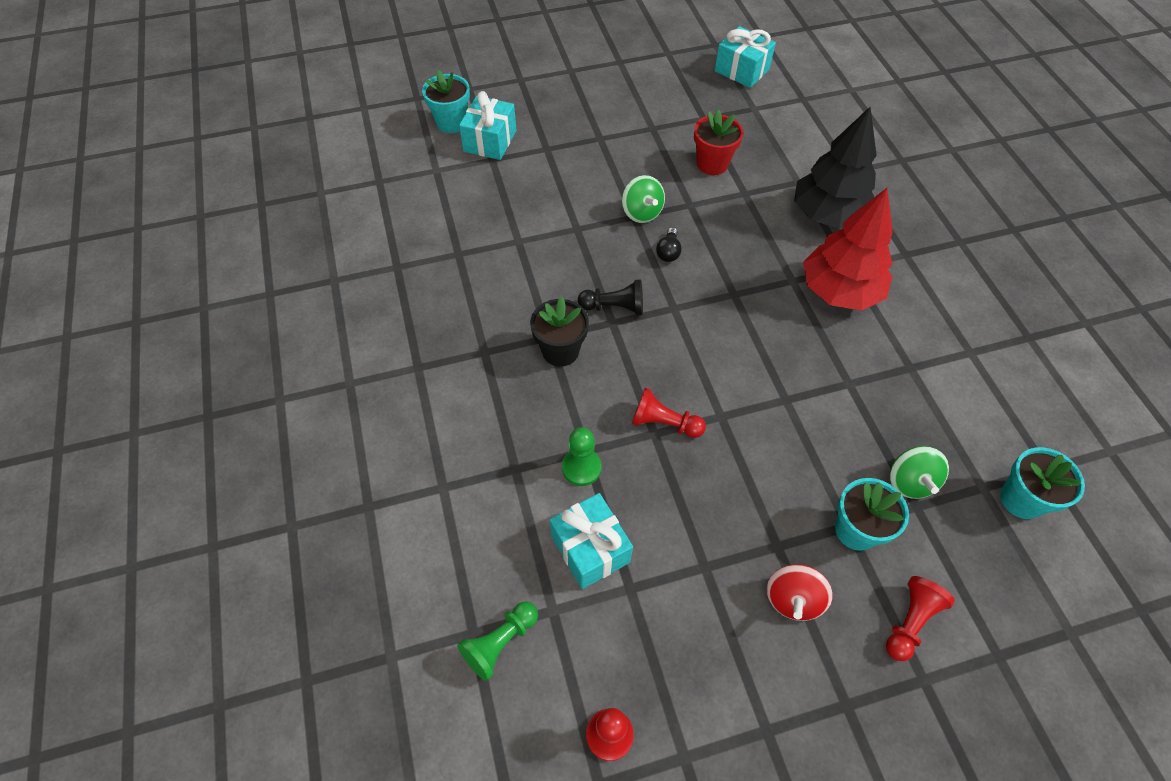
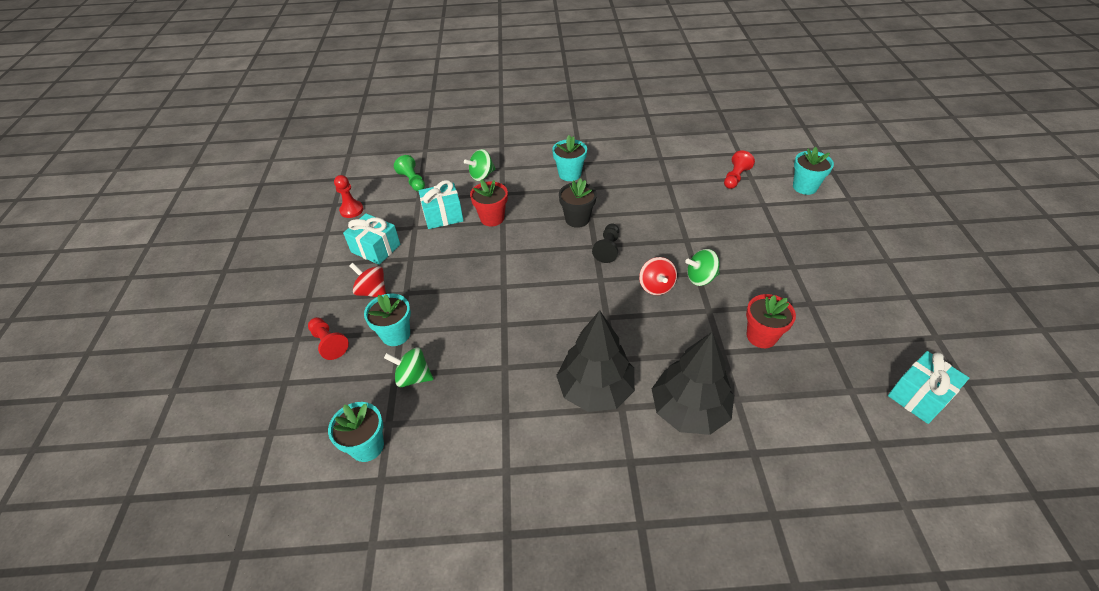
camera: 105 degrees right, 10 degrees down
(450, 378) = (569, 174): none -> turquoise flower pot
(468, 515) = (482, 175): none -> green spinning top
(490, 141) = (784, 204): turquoise gift -> turquoise gift (375, 248)
(581, 468) = (492, 218): green pawn -> red flower pot
(664, 423) = (508, 257): red pawn -> red pawn (735, 177)
(668, 252) = (656, 286): black light bulb -> red spinning top
(839, 291) = (595, 390): red tree -> black tree

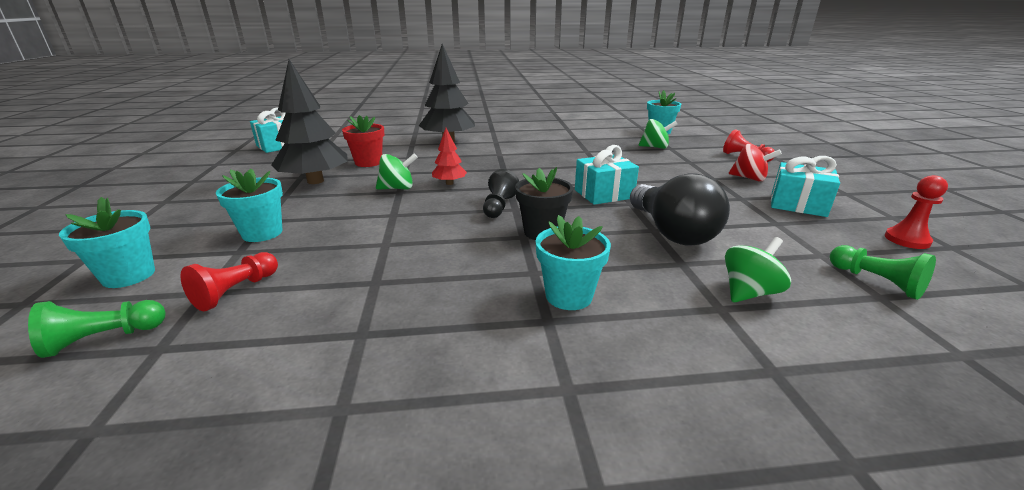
camera: 175 degrees right, 20 degrees down
(396, 334) = (692, 160): turquoise flower pot -> turquoise flower pot (262, 233)
(443, 215) = (751, 235): turquoise gift -> turquoise gift (604, 194)
(492, 218) = (672, 232): red flower pot -> black light bulb
(595, 390) = (514, 145): black tree -> black tree (315, 181)
(656, 286) = (449, 183): red spinning top -> red tree
(767, 156) = (104, 339): none -> green pawn

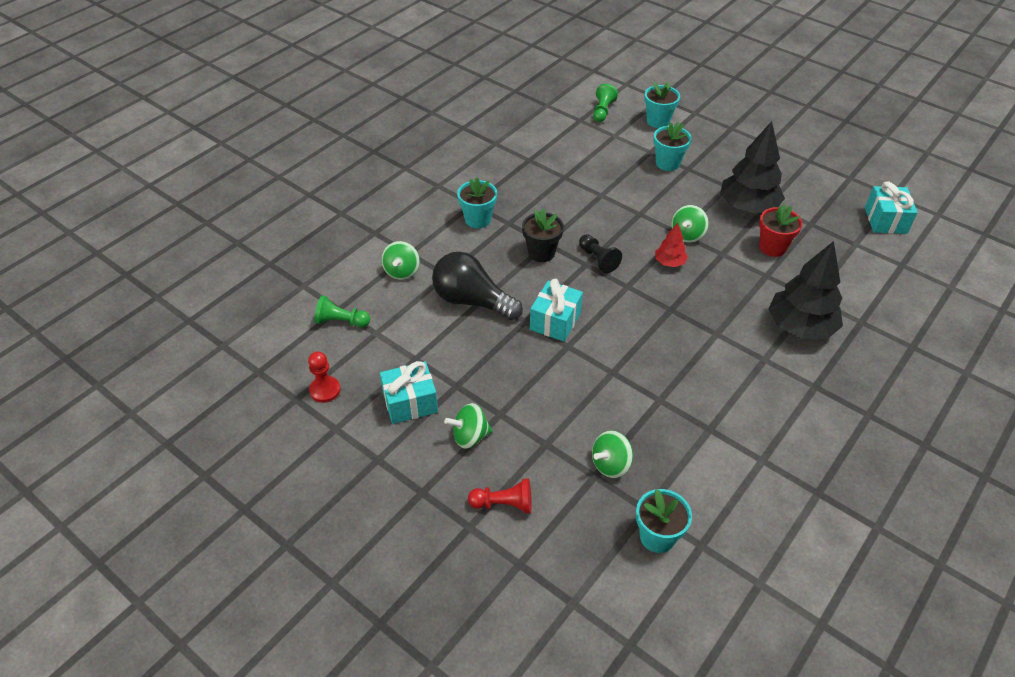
camera: 135 degrees right, 20 degrees up
(236, 291) = (605, 142): red pawn -> none
(749, 178) = (470, 436): red spinning top -> green spinning top

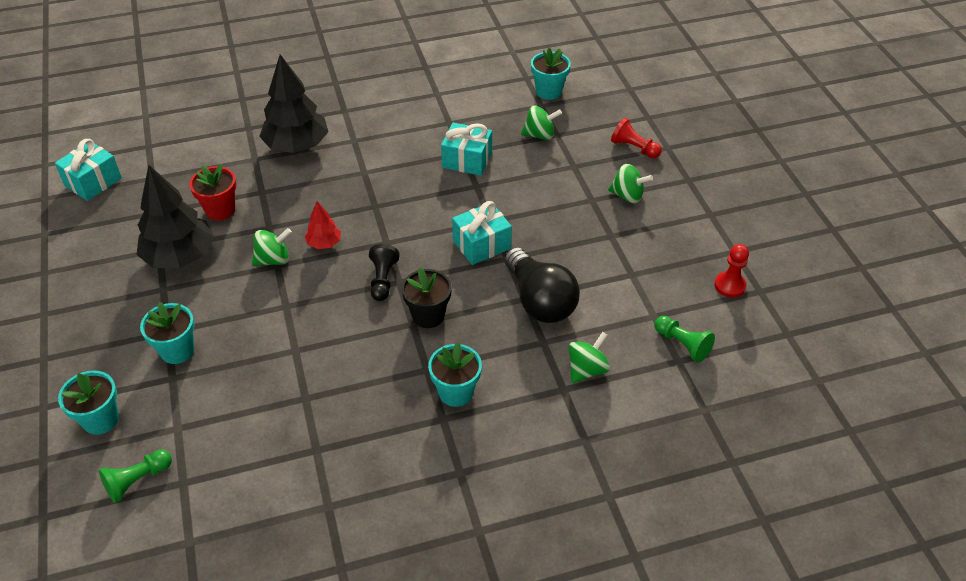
camera: 145 degrees left, 0 degrees up
(410, 402) = (659, 241): turquoise gift -> turquoise gift (467, 160)

